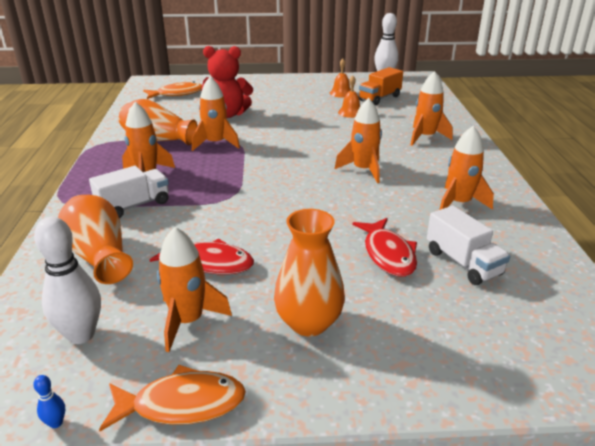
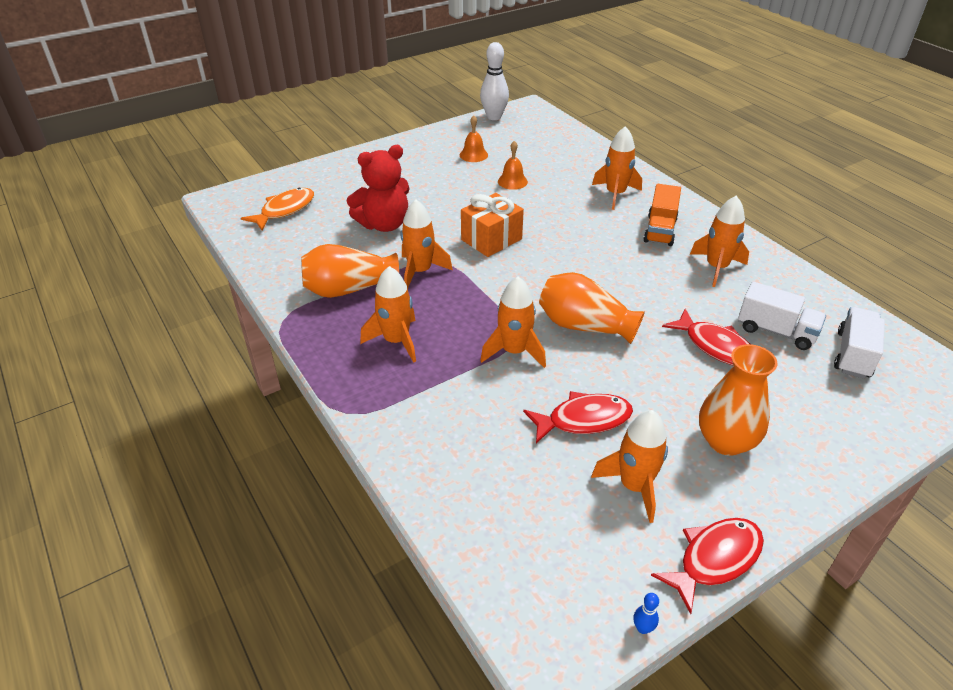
camera: 30 degrees left, 10 degrees up
(81, 334) = (562, 545): white bowling pin -> none
(99, 256) = (473, 459): orange vase -> orange vase (584, 326)
(134, 206) = (432, 386): white truck -> white truck (853, 355)
(182, 404) = (714, 559): orange fish -> red fish
(290, 139) = (491, 239): none -> orange gift
(363, 170) = (602, 256): orange rocket -> orange rocket (514, 351)
(379, 98) = (520, 151): orange truck -> orange truck (660, 230)

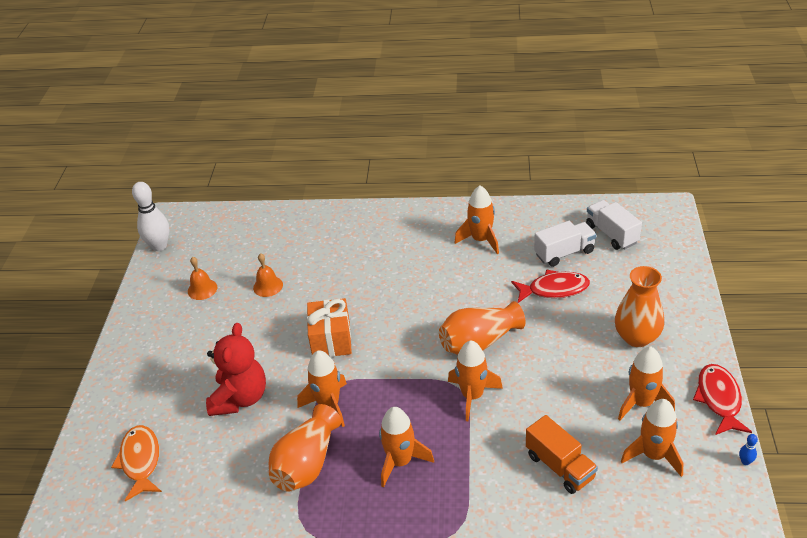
camera: 50 degrees left, 0 degrees up
(583, 420) = (568, 395): red fish -> none
(615, 194) = (348, 239): orange rocket -> orange rocket (653, 455)
(660, 230) = (414, 242): orange truck -> orange truck (560, 466)

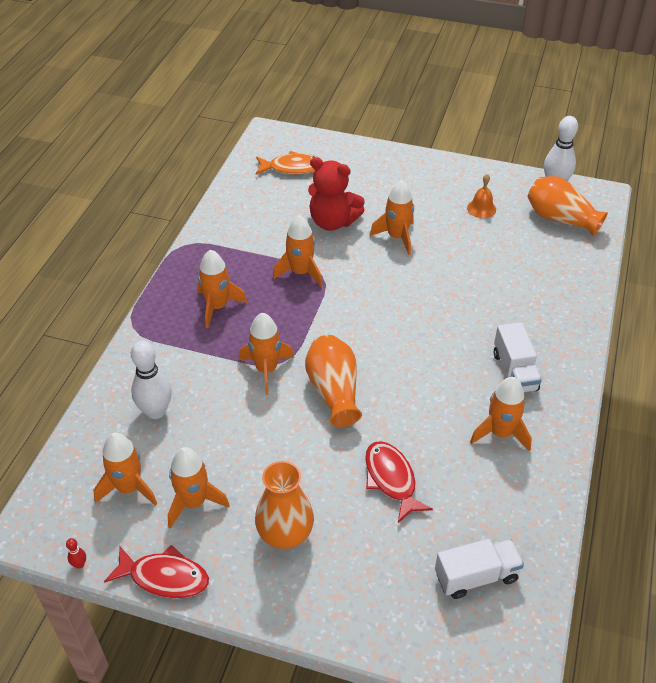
camera: 100 degrees right, 5 degrees up
(257, 342) = (397, 237): none -> orange rocket
(268, 286) = (472, 250): orange bell -> none
(307, 464) = (244, 252): orange vase -> orange vase (560, 219)
(331, 340) = (380, 284): orange gift -> none
(554, 289) = (391, 479): red fish -> red fish turned 150 degrees clockwise
(560, 466) = (156, 411): orange truck -> white bowling pin
(564, 253) = (453, 510): white truck -> white truck (514, 371)
(745, 461) = (79, 564): blue bowling pin -> red bowling pin

